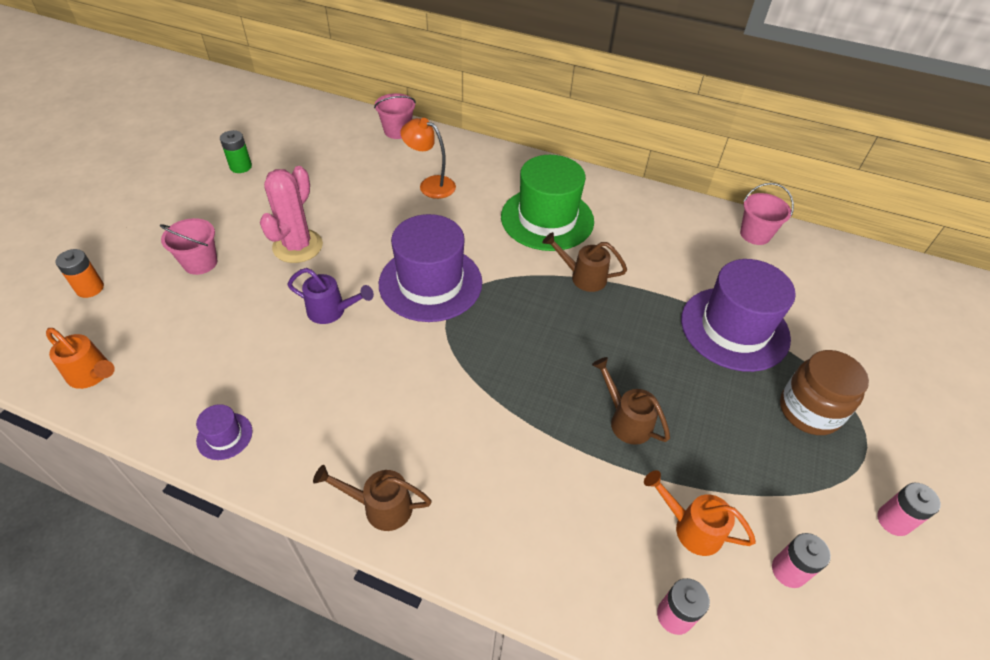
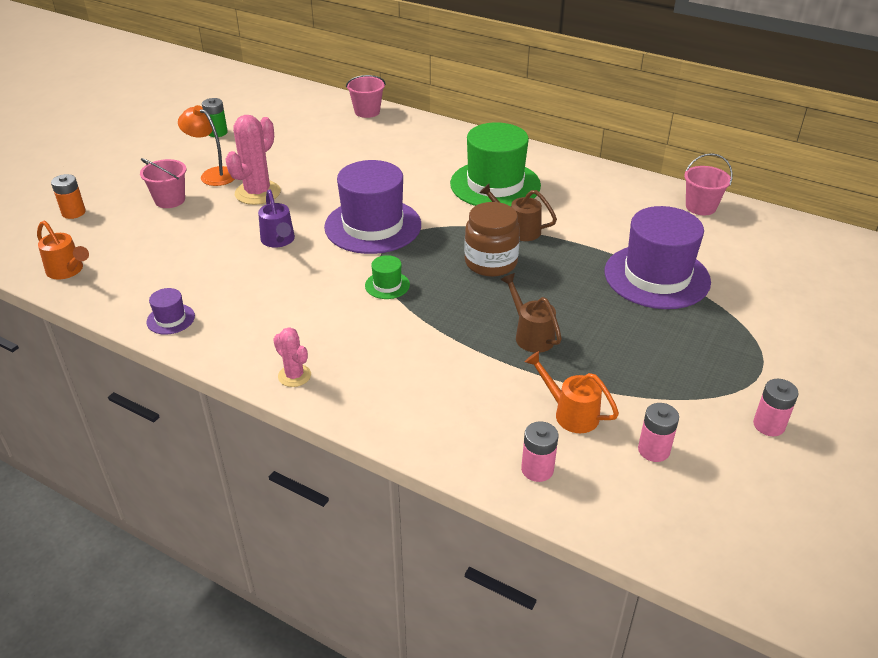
camera: 10 degrees right, 10 degrees down
(331, 311) = (278, 241): purple watering can -> purple watering can turned 45 degrees clockwise
(381, 507) = (294, 376): brown watering can -> pink cactus
(430, 185) = (389, 154): orange lamp -> orange lamp (213, 174)
(461, 364) = (387, 285): none -> green hat
(809, 411) = (711, 341): brown jar -> brown jar (491, 263)

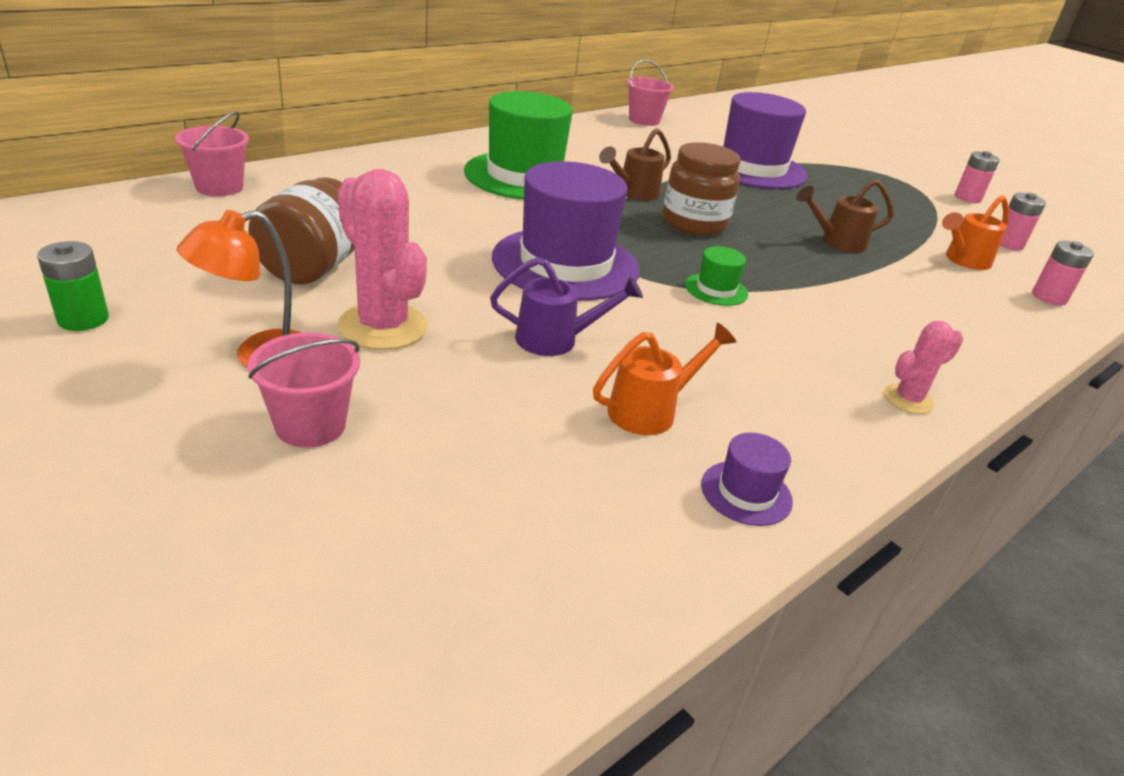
camera: 75 degrees left, 5 degrees down
(67, 271) = (504, 629): orange watering can -> orange watering can (650, 411)
(73, 212) = (218, 589): orange battery -> none
(301, 160) = (313, 267): none -> brown jar

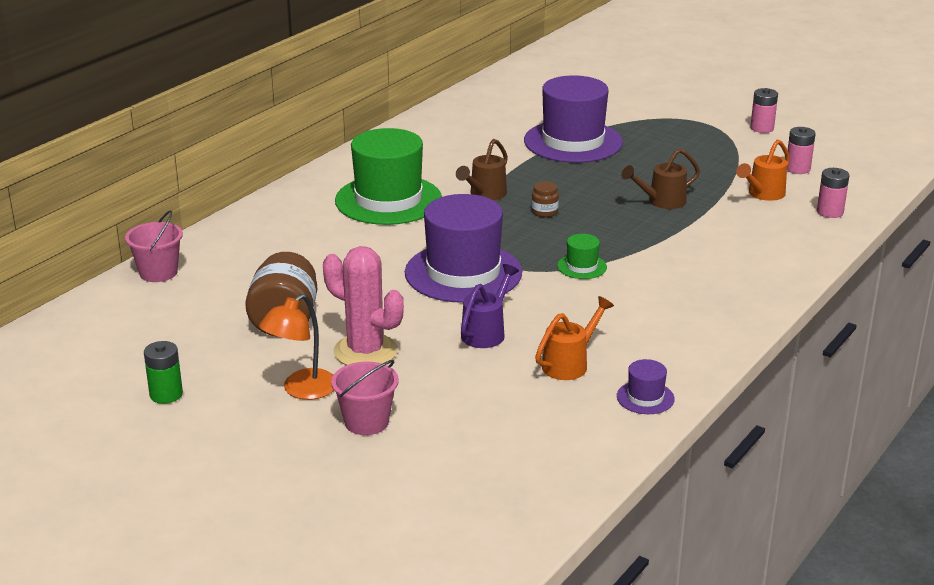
camera: 10 degrees left, 5 degrees down
(555, 340) = (486, 332): purple watering can -> purple watering can turned 45 degrees counterclockwise
(644, 120) = (458, 110): pink bucket -> none
(694, 223) = (544, 212): brown jar -> brown jar, size x0.47
(908, 399) = (734, 317): pink cactus -> none

